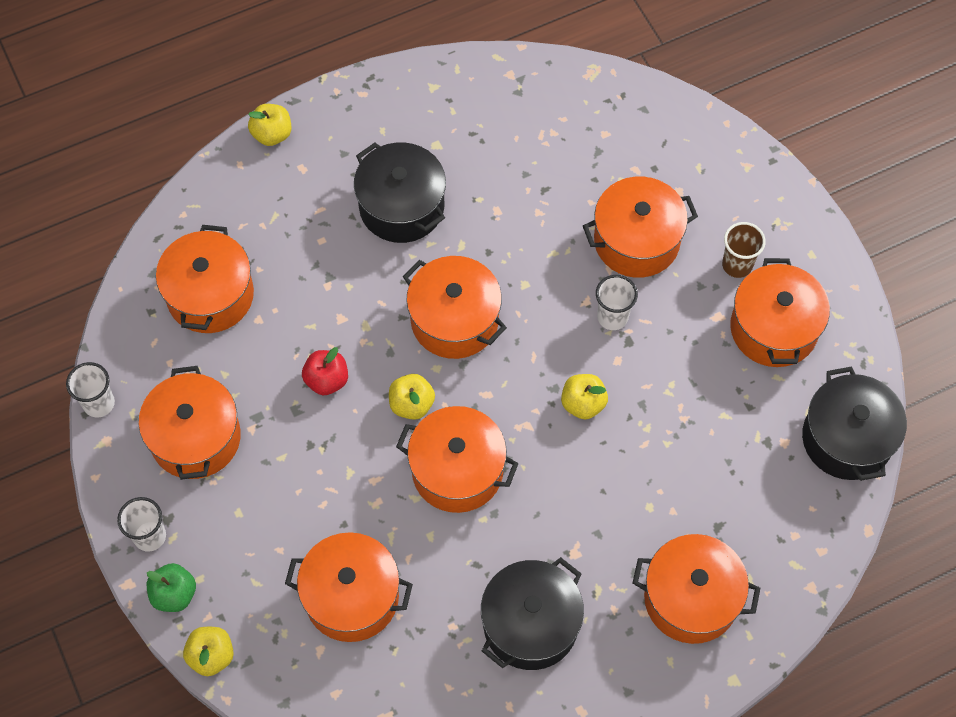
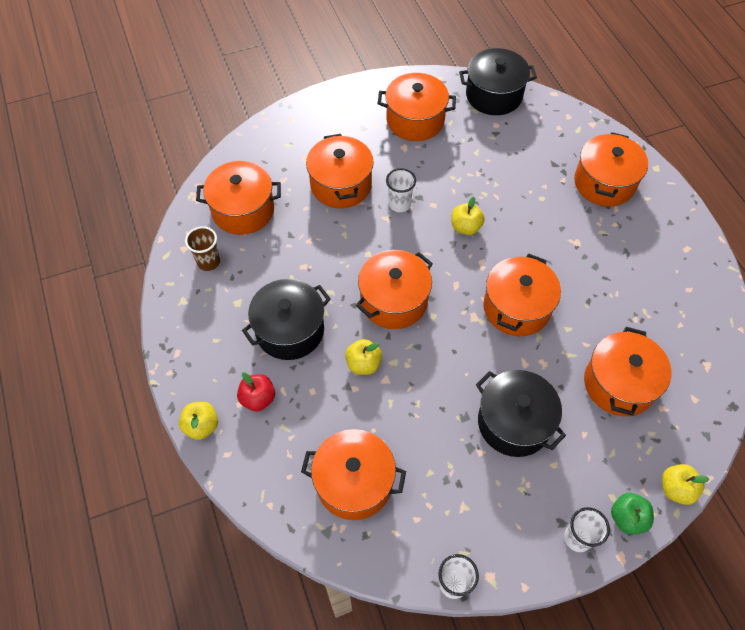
camera: 85 degrees left, 5 degrees down
(195, 437) = (488, 498): orange pot -> orange pot (243, 210)
(327, 380) = (439, 393): red apple -> red apple (258, 399)
(411, 404) = (462, 334): yellow apple -> yellow apple (363, 364)
(530, 624) = (629, 272): black pot -> black pot (514, 422)
(737, 265) = (366, 133): brown cup -> brown cup (208, 262)

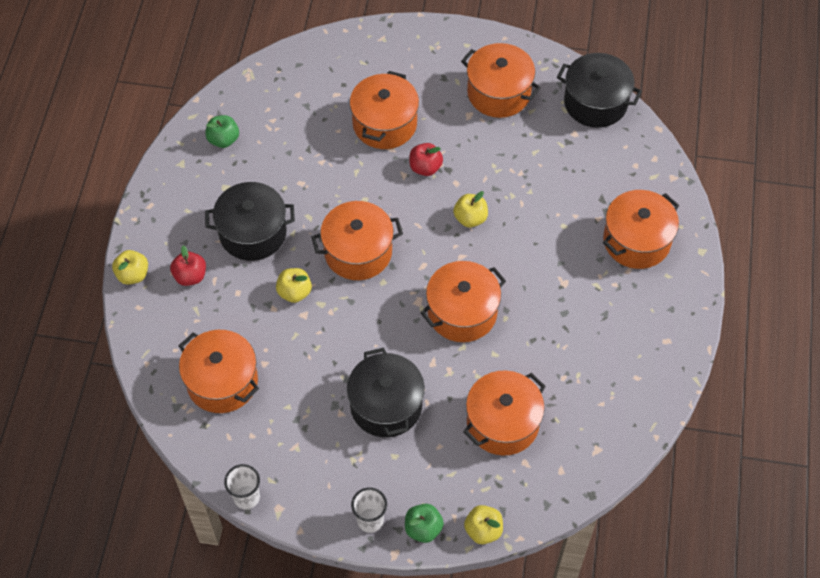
camera: 30 degrees right, 0 degrees up
(208, 262) = (223, 139): brown cup -> green apple
(243, 210) = (282, 106): orange pot -> none
(399, 204) = (425, 167): white cup -> red apple

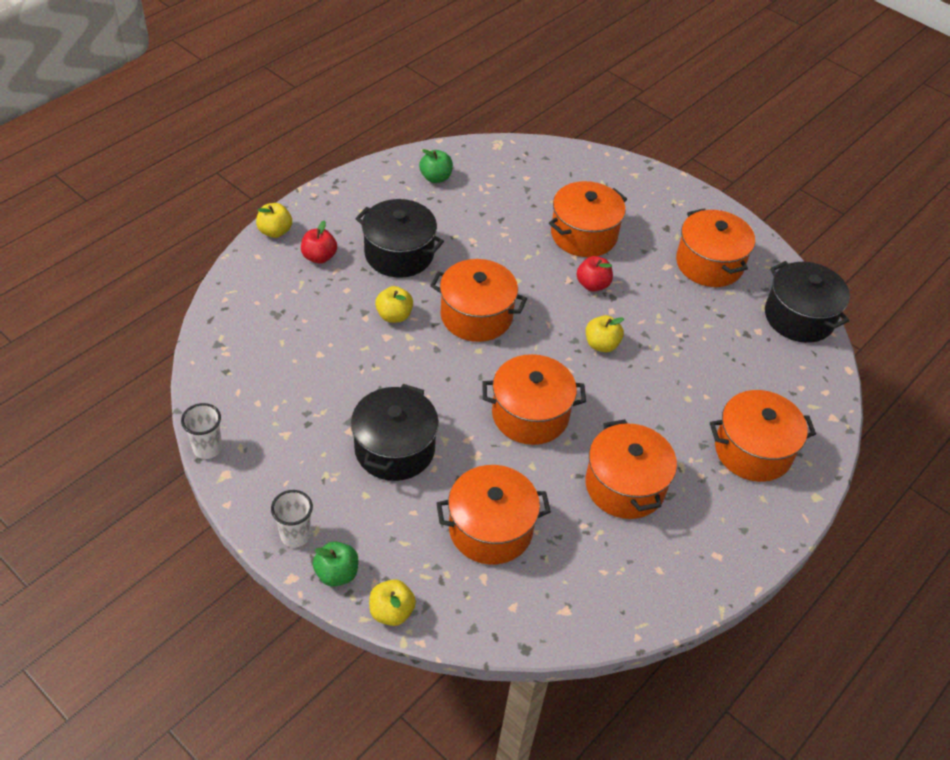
camera: 30 degrees right, 10 degrees down
(222, 382) = (272, 347): orange pot -> orange pot (625, 486)

